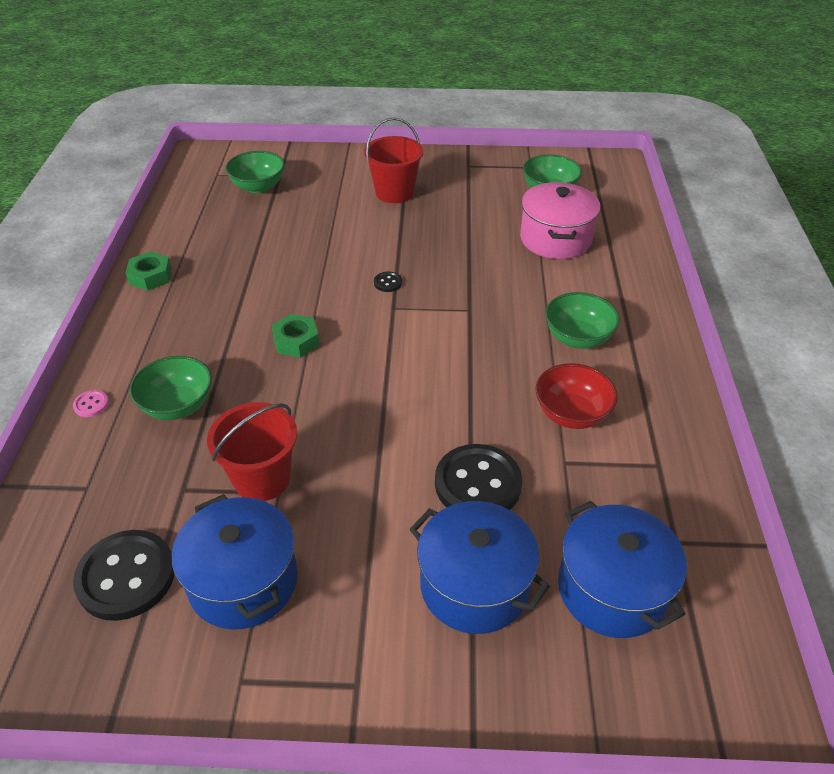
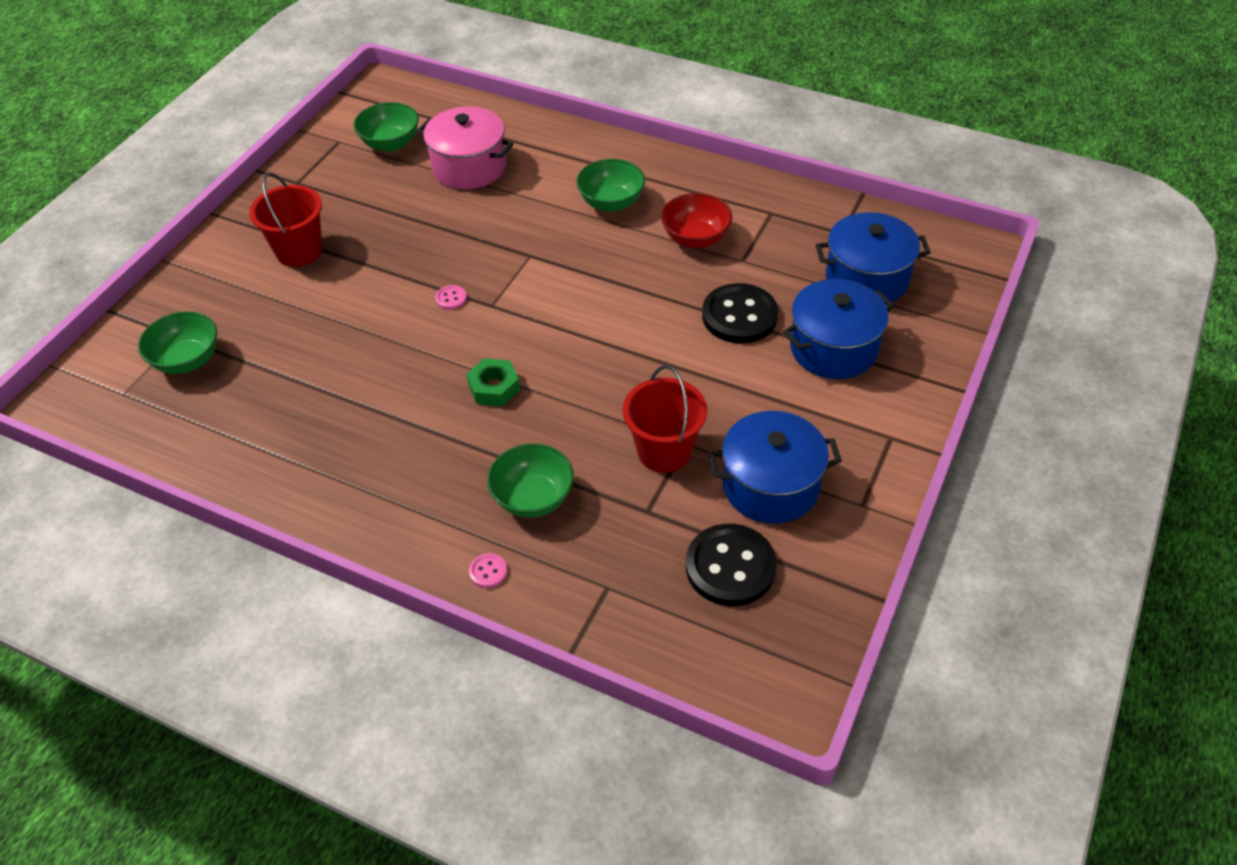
camera: 65 degrees left, 5 degrees up
(150, 276) = (295, 491): green nut -> none
(388, 283) = (451, 298): black button -> pink button

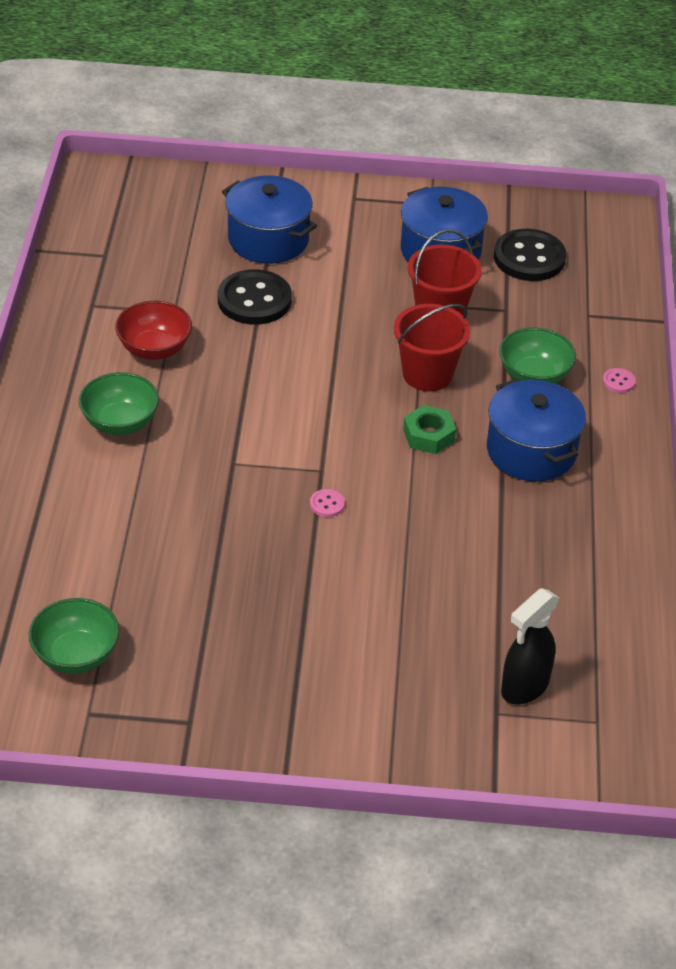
camera: 115 degrees left, 5 degrees down
(187, 360) = (524, 687): green bowl -> black spray bottle
(299, 251) = (313, 664): red bucket -> red bucket (427, 374)
(469, 167) = (98, 561): pink pot -> none
(866, 279) = (167, 232): blue pot -> blue pot (531, 451)

